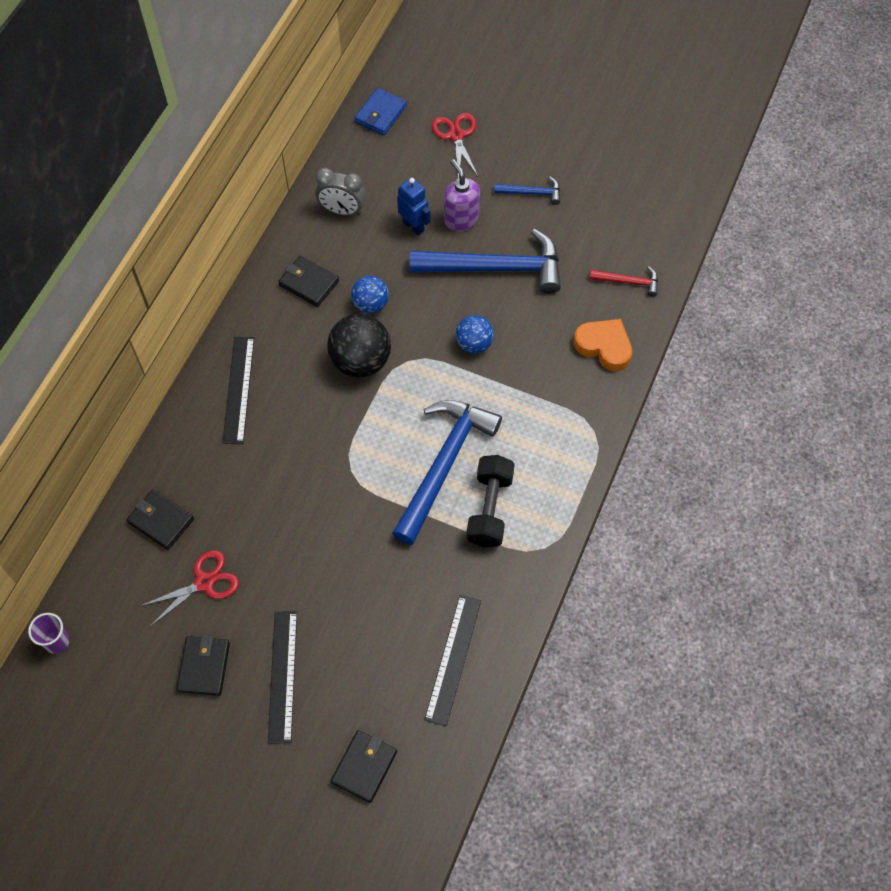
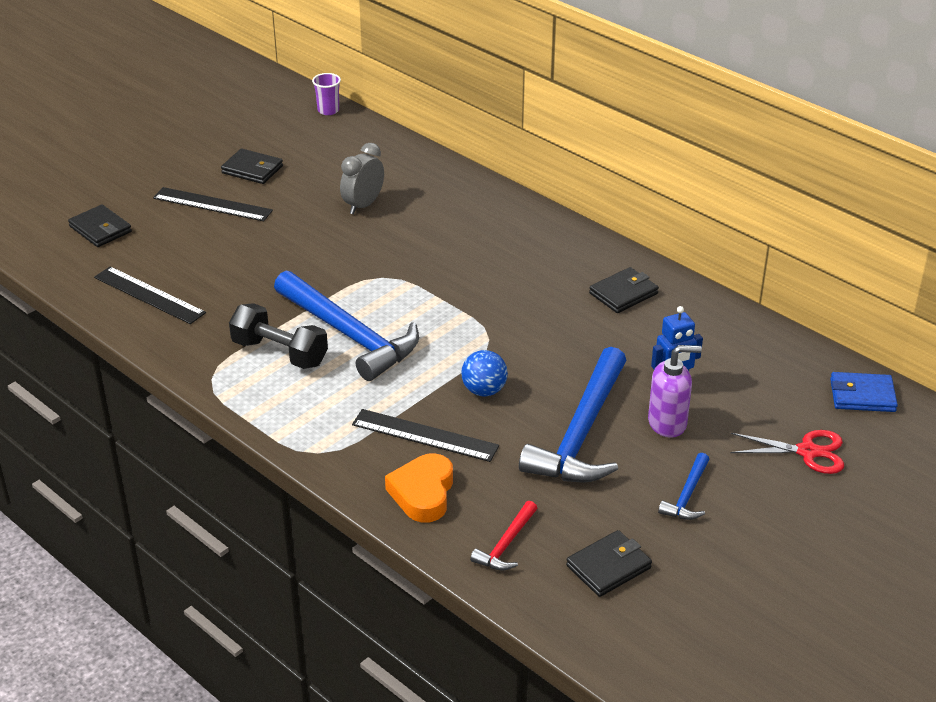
camera: 110 degrees right, 25 degrees down
(161, 521) = (401, 169): black wallet -> black wallet (608, 567)
(204, 582) = (327, 181): red scissors -> none
(238, 389) = (514, 229): black ruler -> black ruler (425, 435)
(342, 211) = (716, 335): grey clock -> grey clock (363, 205)
(361, 361) = (505, 308): black ball -> none
(370, 304) = (575, 329): blue ball -> none
(380, 114) = (862, 396): blue wallet -> blue wallet turned 45 degrees counterclockwise
(604, 347) = (423, 493): orange heart -> orange heart turned 135 degrees clockwise

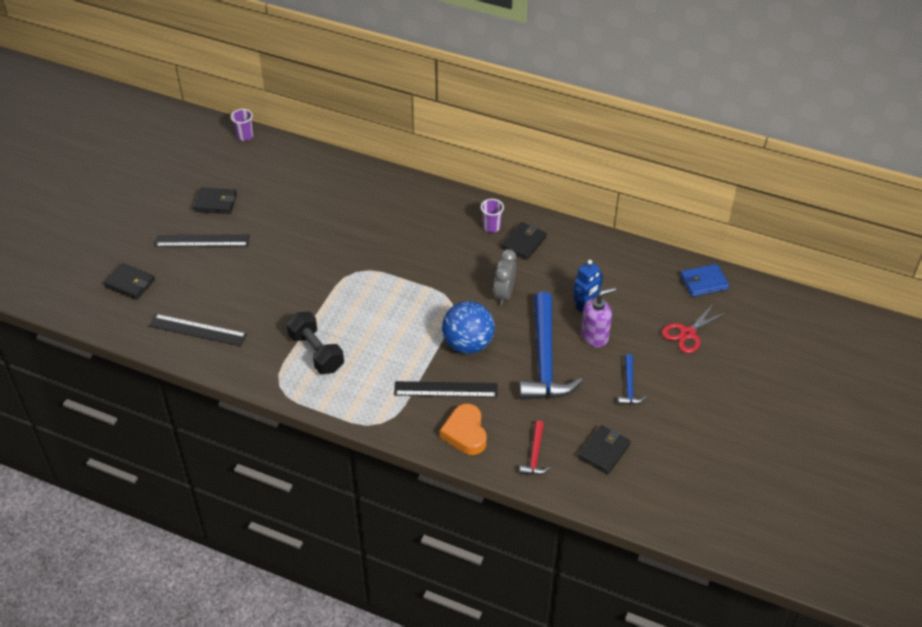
camera: 20 degrees left, 10 degrees up
(280, 353) = (316, 352): black dumbbell -> black dumbbell turned 45 degrees clockwise
(349, 335) = (357, 325): blue hammer -> none
(363, 205) = (312, 214): grey clock -> grey clock (504, 294)
(484, 390) = (468, 344): blue ball -> blue ball, size x1.64
(588, 267) = (491, 227): none -> purple cup
(807, 452) = (687, 333): red scissors -> red scissors turned 150 degrees clockwise

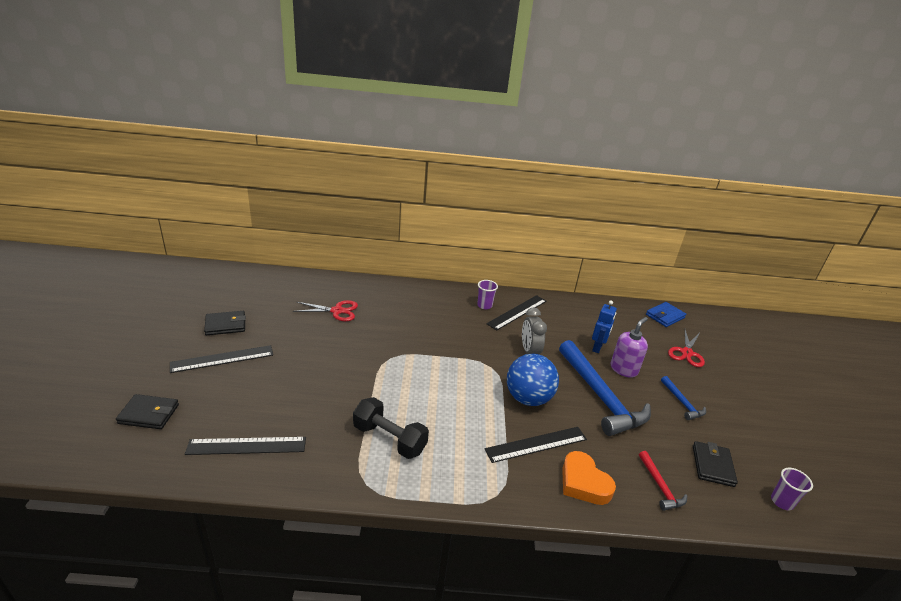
camera: 25 degrees left, 15 degrees down
(245, 136) = (236, 272): purple cup -> purple cup (782, 502)
(328, 205) = (337, 311): none -> red scissors
(524, 243) = (517, 312): black wallet -> black ruler

